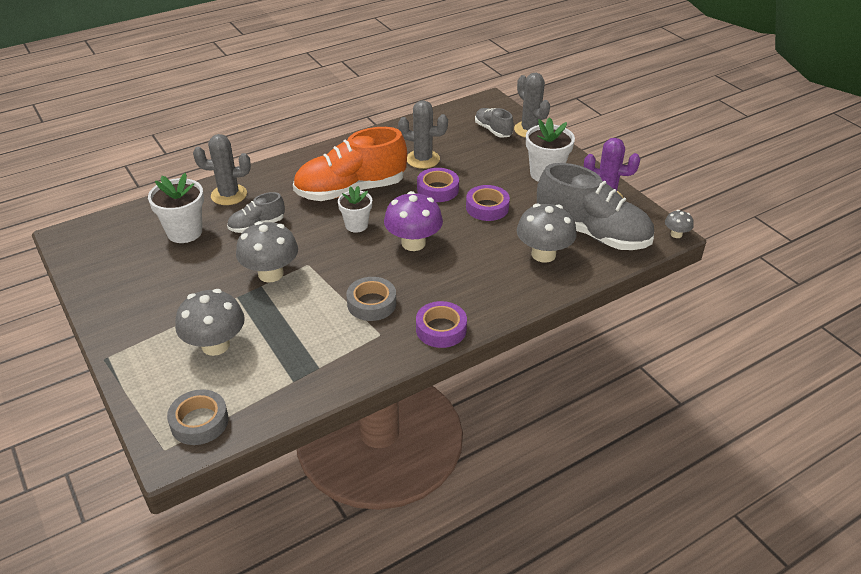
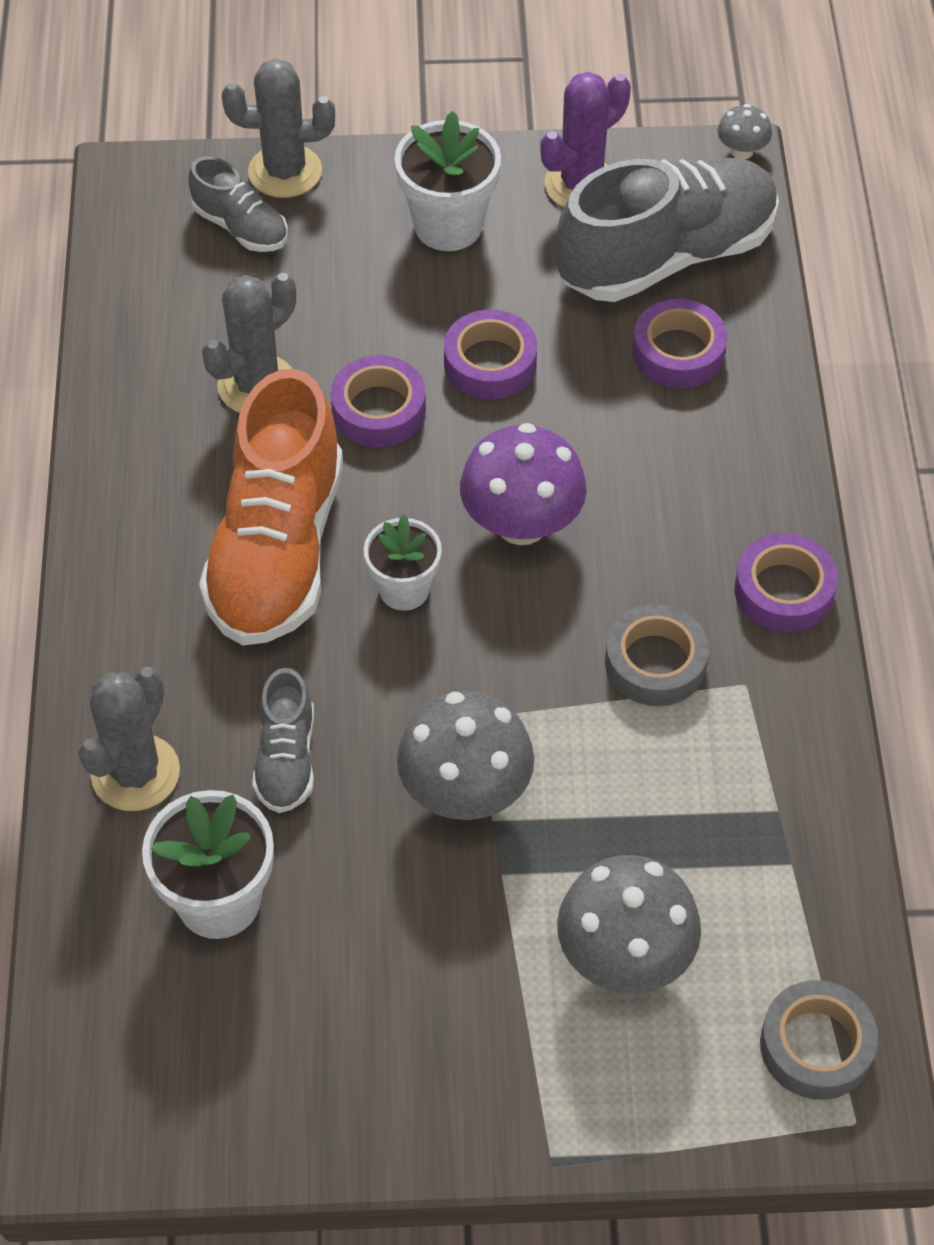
camera: 60 degrees left, 15 degrees up
(493, 130) = (241, 227): grey shoe -> grey shoe turned 135 degrees counterclockwise
(543, 254) = (678, 352): grey mushroom -> purple tape

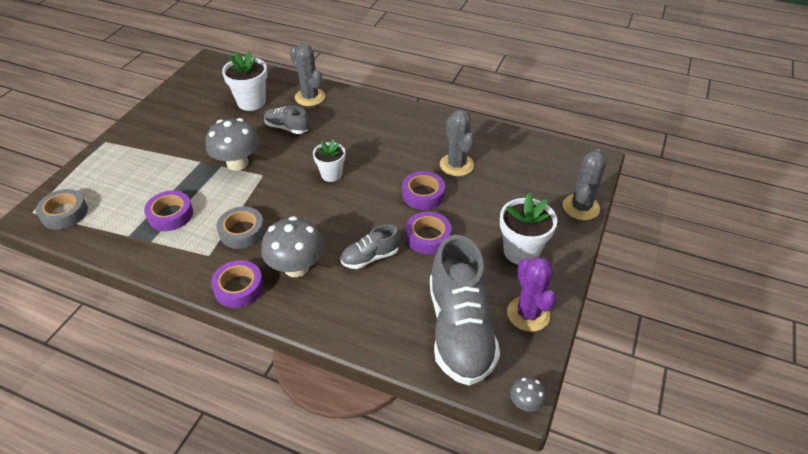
camera: 115 degrees right, 10 degrees down
(241, 227) = (550, 184): grey shoe -> grey shoe (370, 257)
(277, 550) = (373, 149): orange shoe -> none
(521, 523) = (336, 217): purple mushroom -> none
(624, 956) = (143, 179): grey mushroom -> grey mushroom (296, 267)
(678, 352) = (394, 307): purple tape -> purple tape (170, 215)

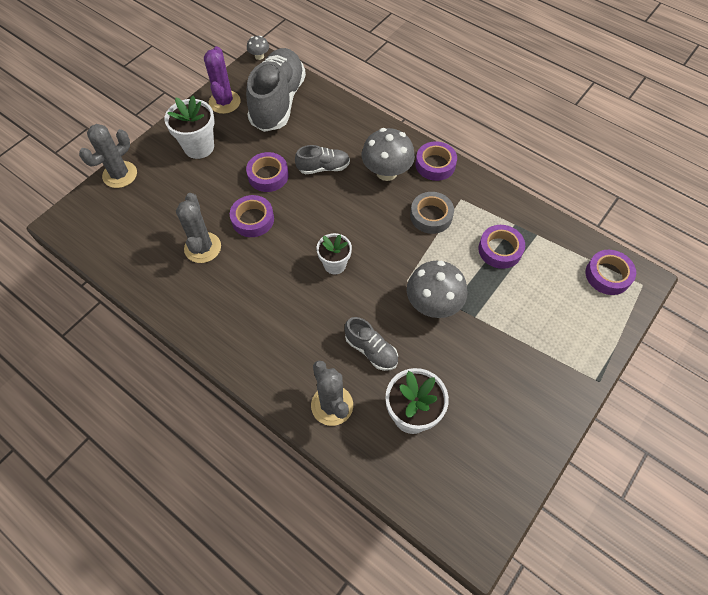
camera: 165 degrees left, 15 degrees up
(64, 213) = (608, 275): grey tape -> purple tape

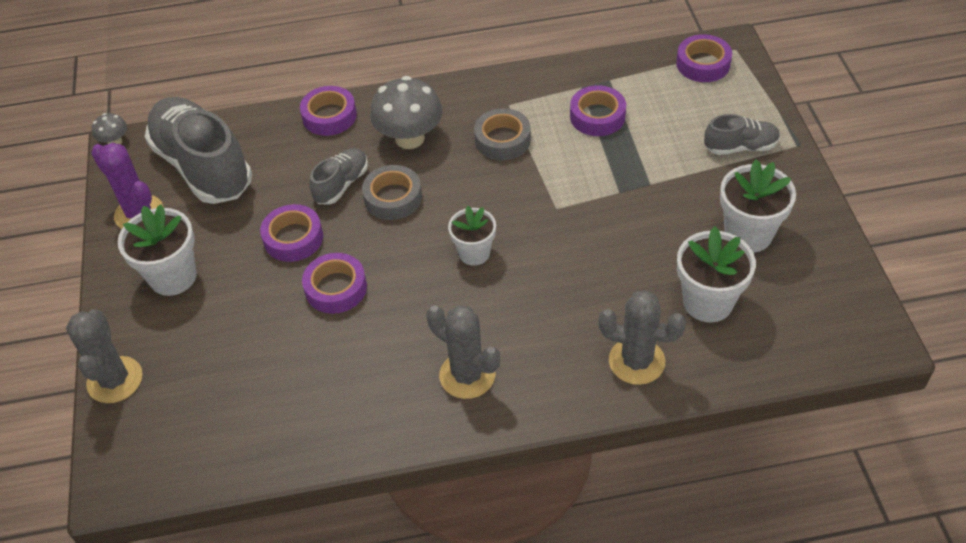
camera: 45 degrees left, 10 degrees down
(202, 248) = (320, 358): grey cactus -> grey cactus (467, 375)
(337, 197) = (393, 198): none -> grey tape
(371, 350) = (606, 288): grey shoe -> grey shoe (740, 147)
(433, 304) = (604, 205): grey mushroom -> none
(435, 164) = (446, 96): purple tape -> purple tape (329, 116)
(488, 401) = (748, 234): none -> white flower pot

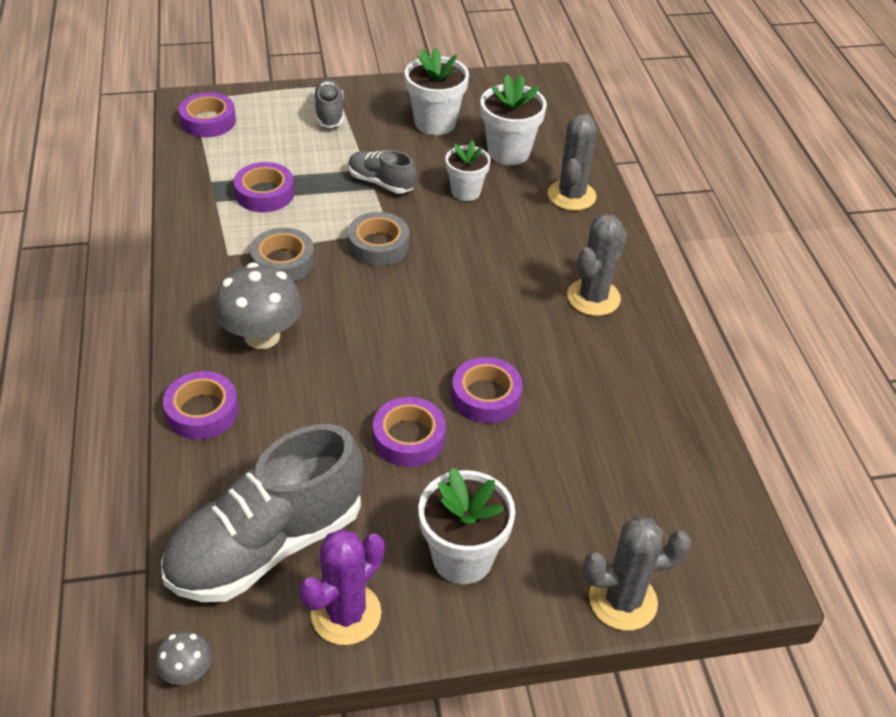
camera: 95 degrees left, 5 degrees down
(341, 184) = (327, 396): grey shoe -> grey shoe (381, 182)
(393, 198) = (356, 350): grey tape -> grey tape (378, 245)
(474, 253) = (443, 288): white flower pot -> white flower pot (465, 192)

